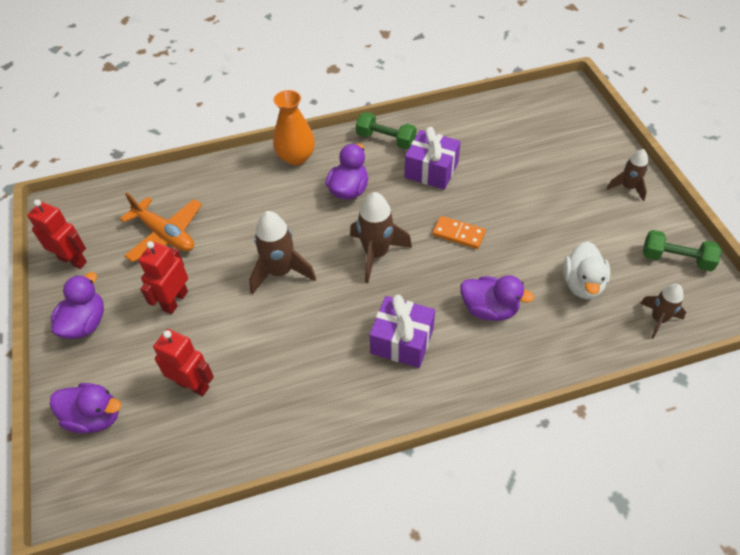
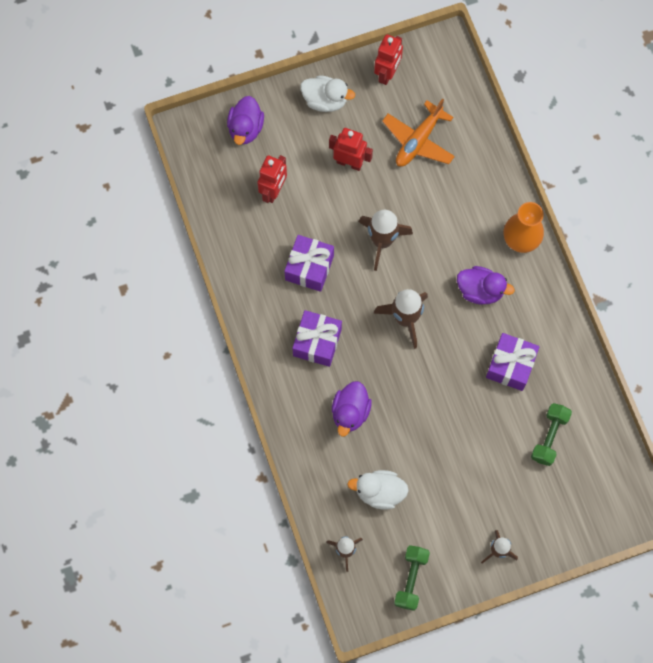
camera: 85 degrees right, 20 degrees up
(85, 323) = (325, 100): purple duck -> white duck
(304, 347) = (309, 268): none -> purple gift
(386, 139) = (551, 321): green dumbbell -> green dumbbell (549, 437)
(458, 234) = (431, 389): orange domino -> none

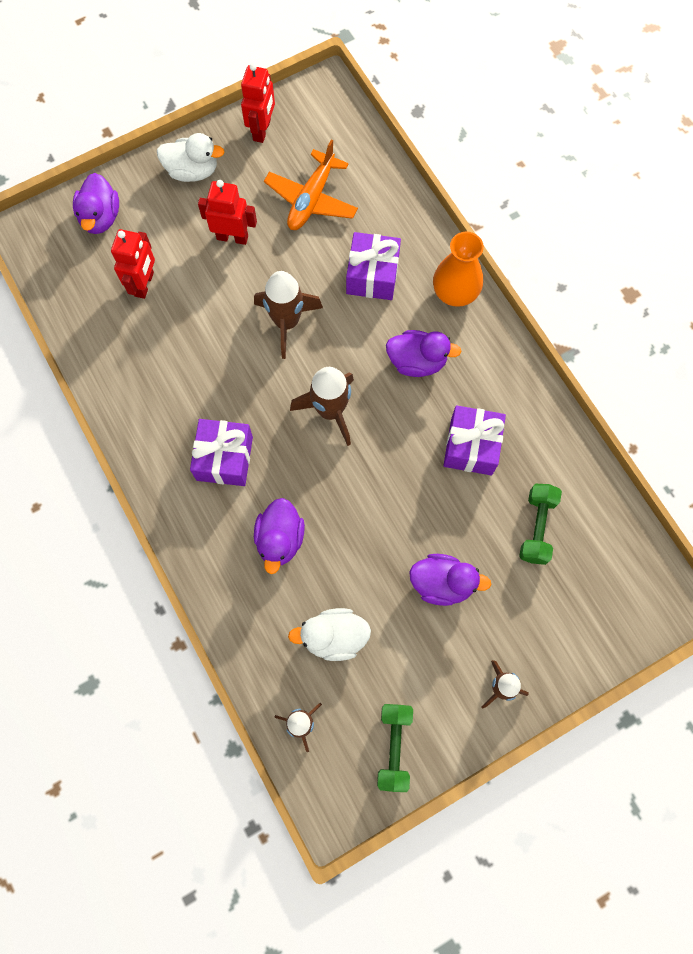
camera: 10 degrees left, 0 degrees up
(309, 268) = (201, 368): purple gift -> purple gift (372, 275)
(468, 466) = (442, 583): none -> purple duck

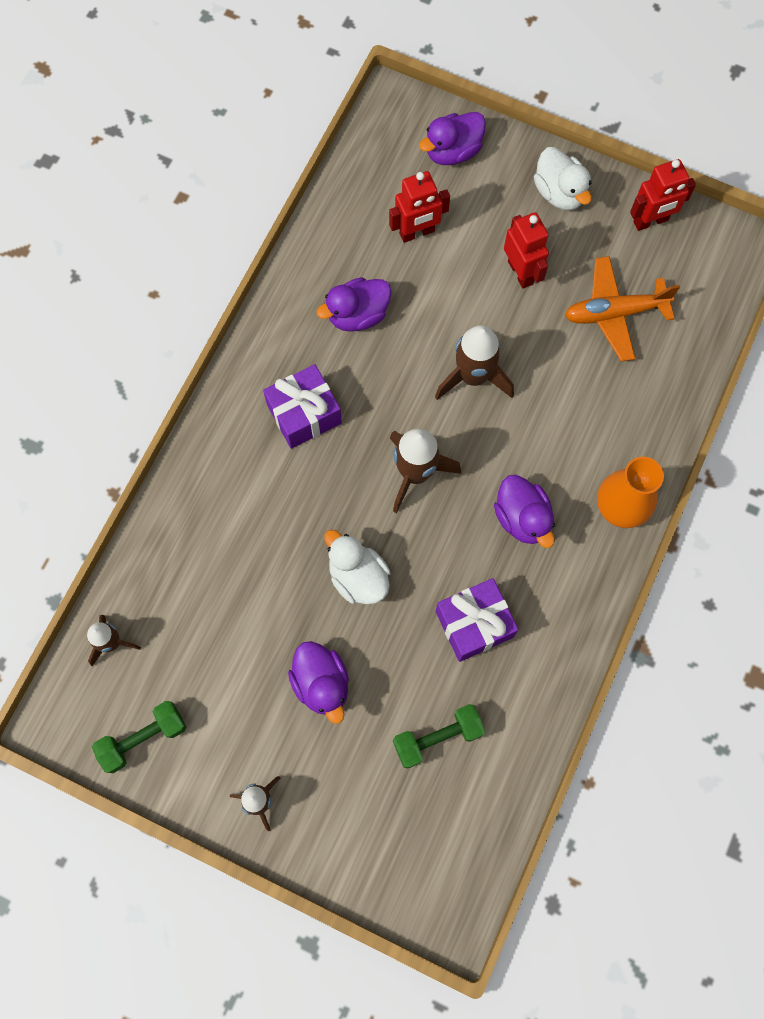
camera: 55 degrees right, 0 degrees up
(280, 539) = (263, 512): purple duck -> purple duck (357, 315)
(334, 637) = (206, 619): white duck -> white duck (358, 577)
(372, 275) = (579, 419): purple gift -> none

